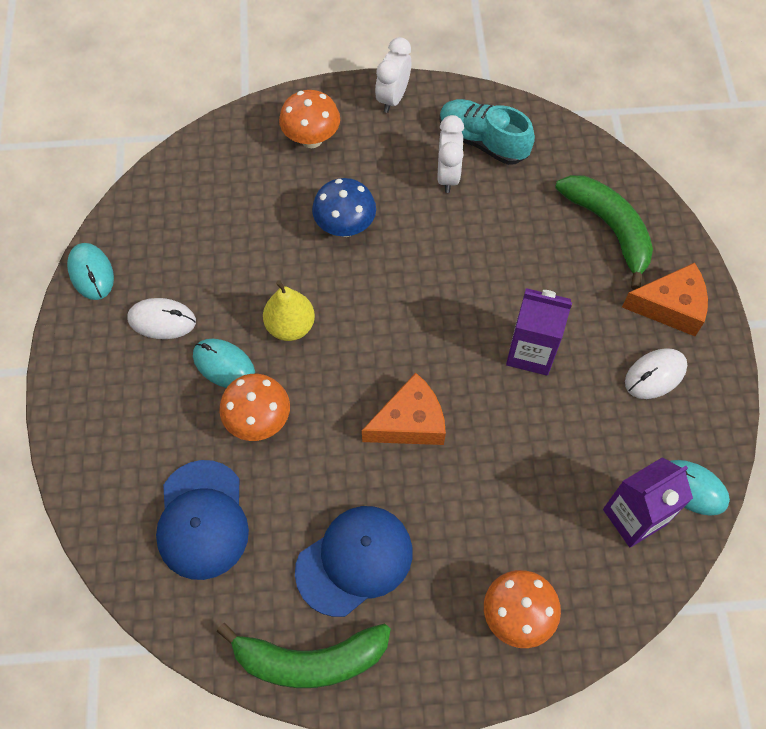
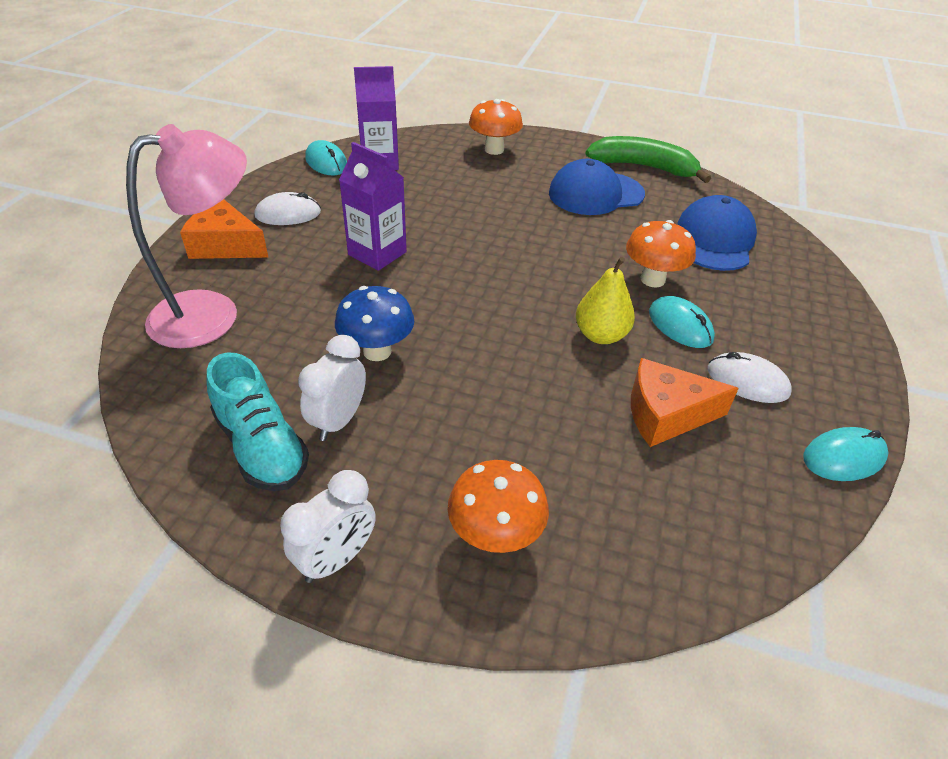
camera: 160 degrees left, 20 degrees down
(91, 273) = (844, 457): turquoise mouse -> turquoise mouse turned 75 degrees clockwise
(345, 227) = (500, 406): blue mushroom -> blue mushroom (377, 351)
(410, 422) = (515, 244): orange cheese -> orange cheese (666, 414)
(609, 228) = (212, 313): green banana -> pink lamp

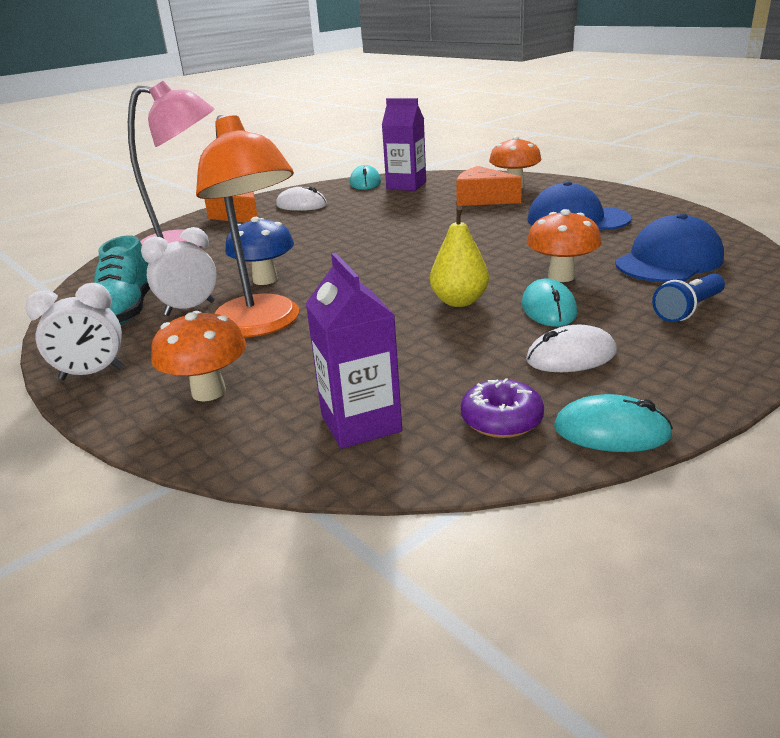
camera: 35 degrees right, 15 degrees down
(377, 253) = (337, 231): purple carton -> purple carton (361, 423)
(447, 423) = (261, 325): none -> orange lamp
(644, 167) = (653, 208): green banana -> none
(666, 414) = (453, 359): orange cheese -> orange cheese (482, 199)
(747, 381) = (571, 356): white mouse -> white mouse turned 75 degrees counterclockwise
(766, 474) = (501, 420): none -> purple donut
(777, 300) = (688, 309): none -> blue flashlight

